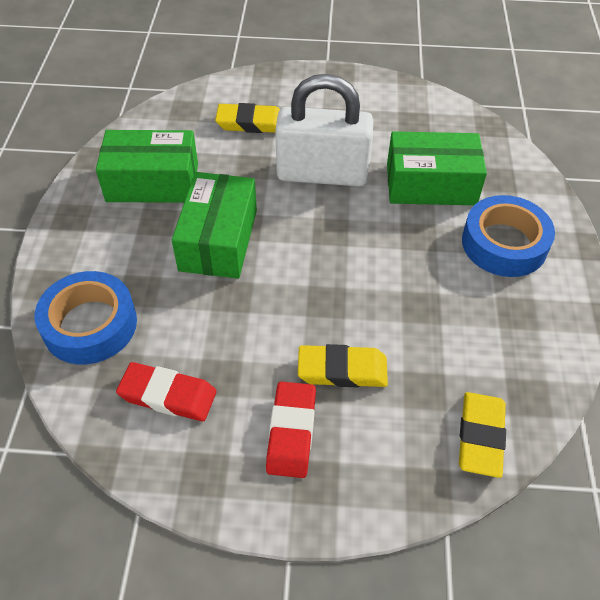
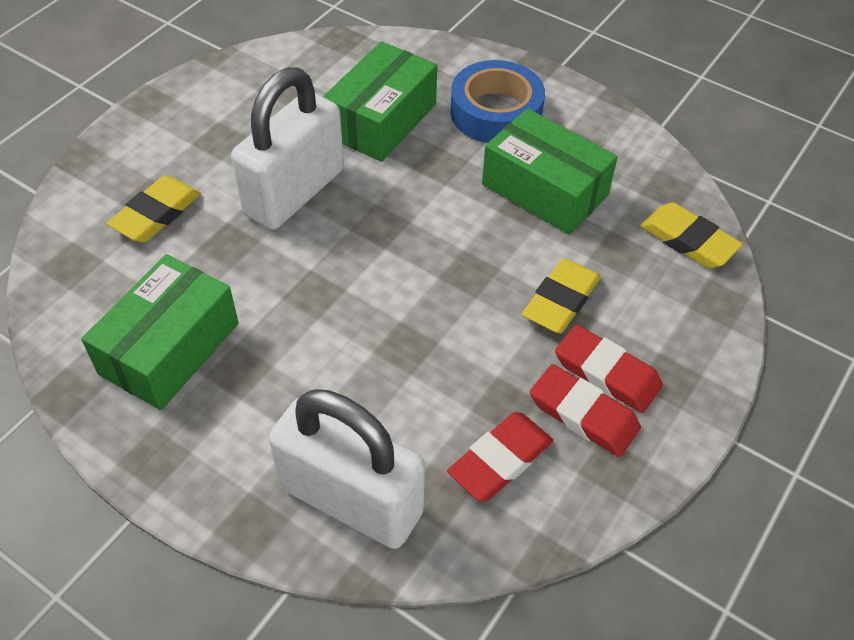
camera: 60 degrees left, 0 degrees up
(90, 325) = (351, 500): blue tape -> white padlock
(218, 240) = (317, 324): green box -> green box (545, 189)
(241, 432) = (583, 414): none -> red eraser

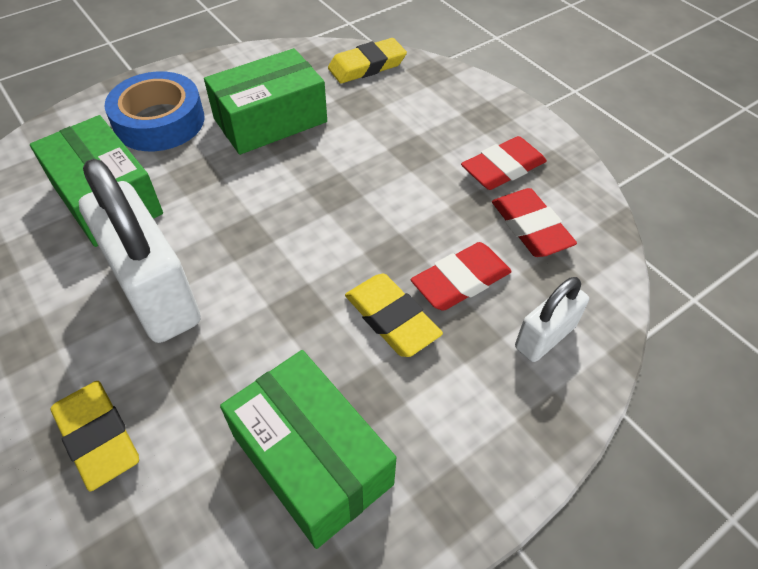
camera: 70 degrees left, 0 degrees up
(351, 500) = (545, 337): white padlock -> white padlock, size x0.52
(560, 300) = (390, 147): yellow eraser -> yellow eraser (391, 319)
(607, 373) = (469, 144): red eraser -> red eraser (460, 280)

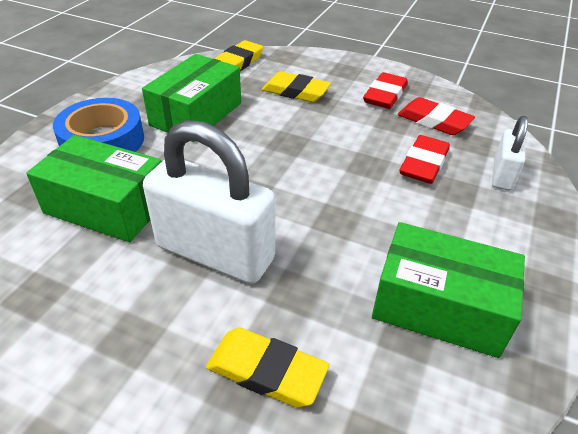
camera: 30 degrees left, 10 degrees down
(391, 319) = (404, 201): yellow eraser -> yellow eraser (295, 91)

